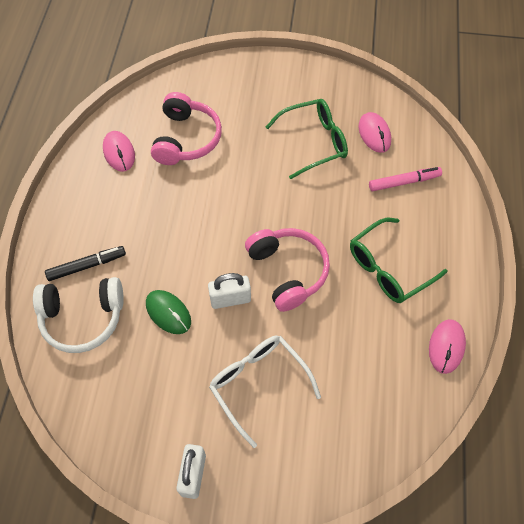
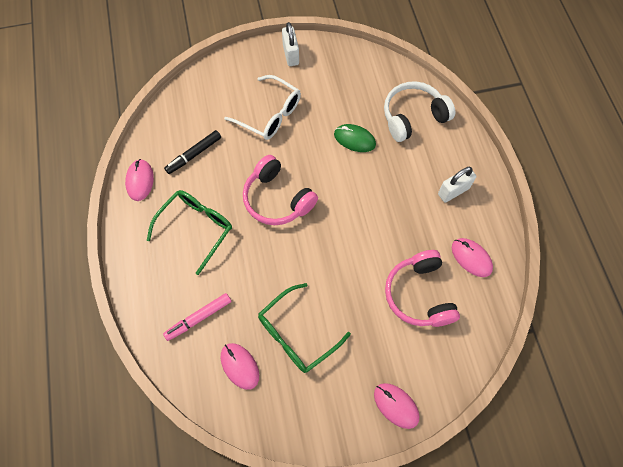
camera: 160 degrees right, 5 degrees up
(87, 266) = (434, 152): black marker -> black marker (194, 154)
(230, 299) = (313, 163): white padlock -> white padlock (453, 191)
(250, 71) = (396, 405): none -> pink mouse

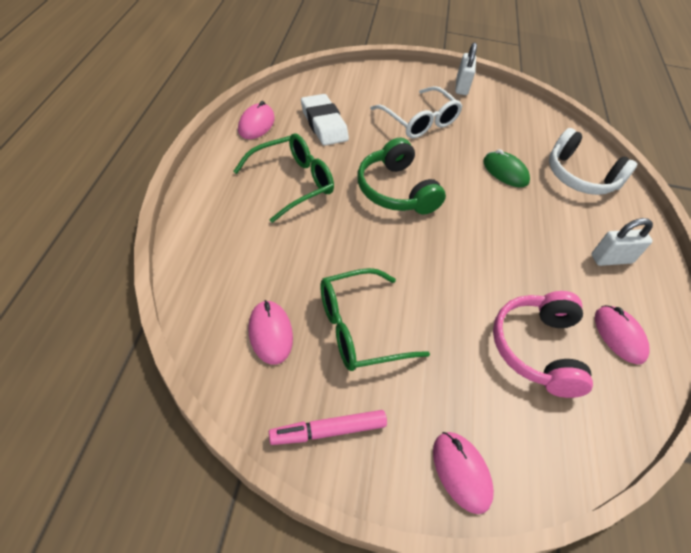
camera: 15 degrees right, 15 degrees down
(194, 154) = (324, 124): black marker -> white eraser
(199, 318) = (248, 264): pink marker -> pink marker (328, 431)
(277, 199) = (395, 190): pink headphones -> green headphones
(413, 117) = (580, 176): white headphones -> white headphones turned 135 degrees counterclockwise

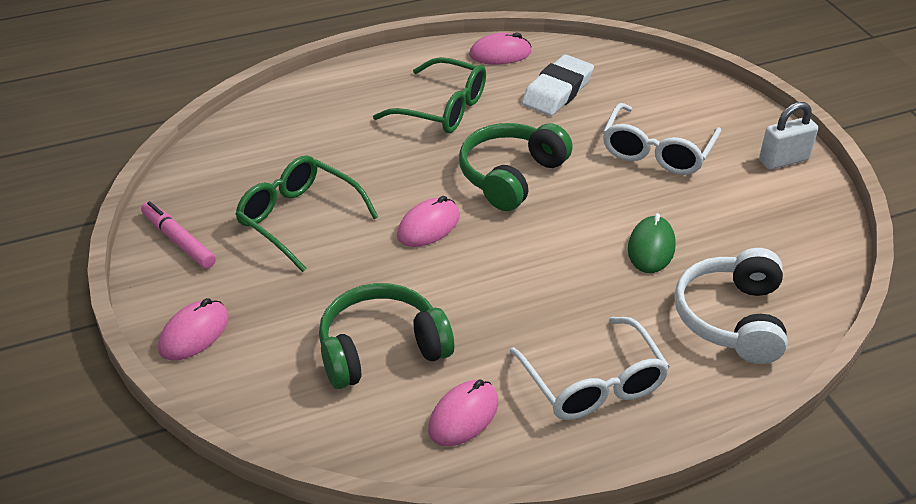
camera: 65 degrees right, 10 degrees down
(270, 333) = (248, 172): pink mouse -> pink mouse (428, 226)
(536, 349) = (381, 349): pink headphones -> green headphones
(611, 259) = (593, 384): white padlock -> white glasses

